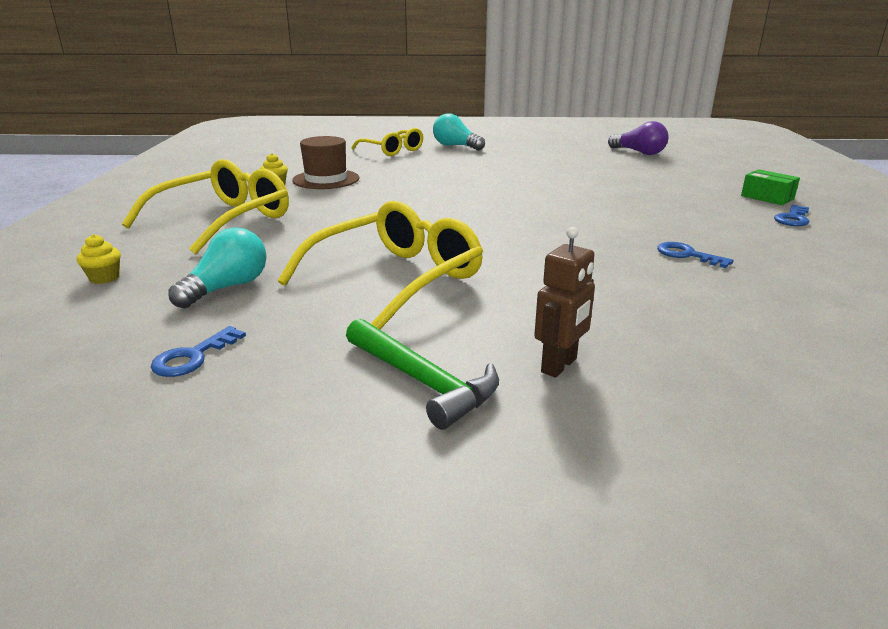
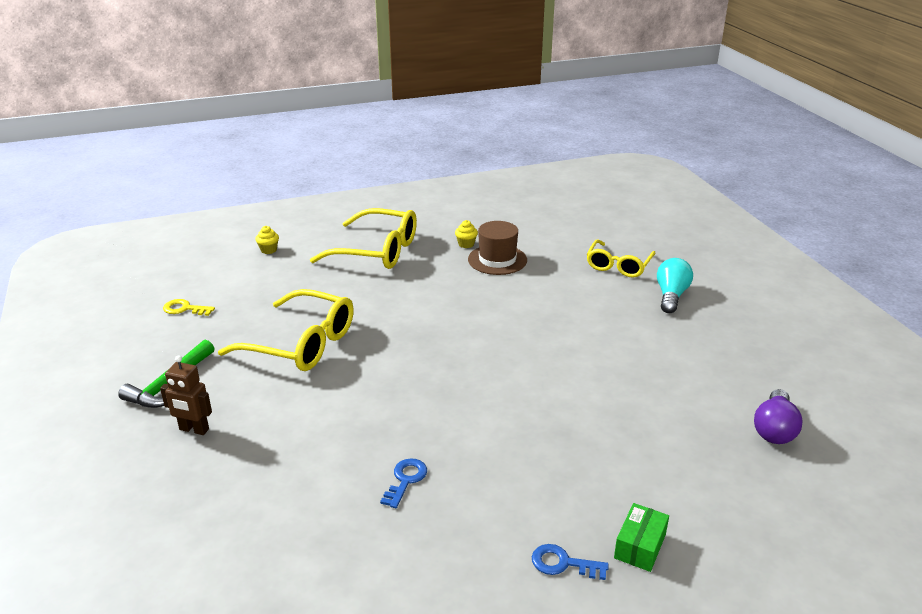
camera: 70 degrees right, 5 degrees up
(193, 357) = (184, 309): blue key -> yellow key
(227, 288) = (268, 290): turquoise light bulb -> none

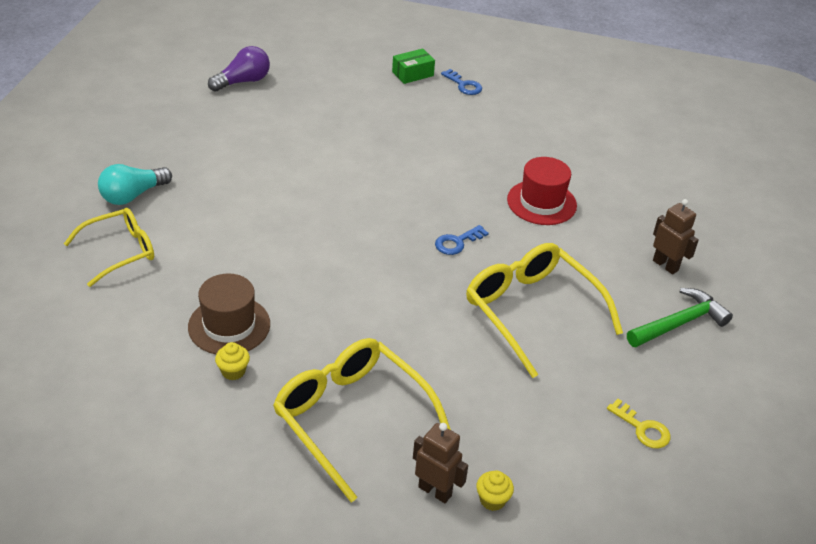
camera: 150 degrees left, 10 degrees up
(304, 243) = (435, 491): none -> brown robot
(350, 439) = (541, 202): none -> red hat
(405, 480) = (520, 160): blue key -> blue key (457, 242)

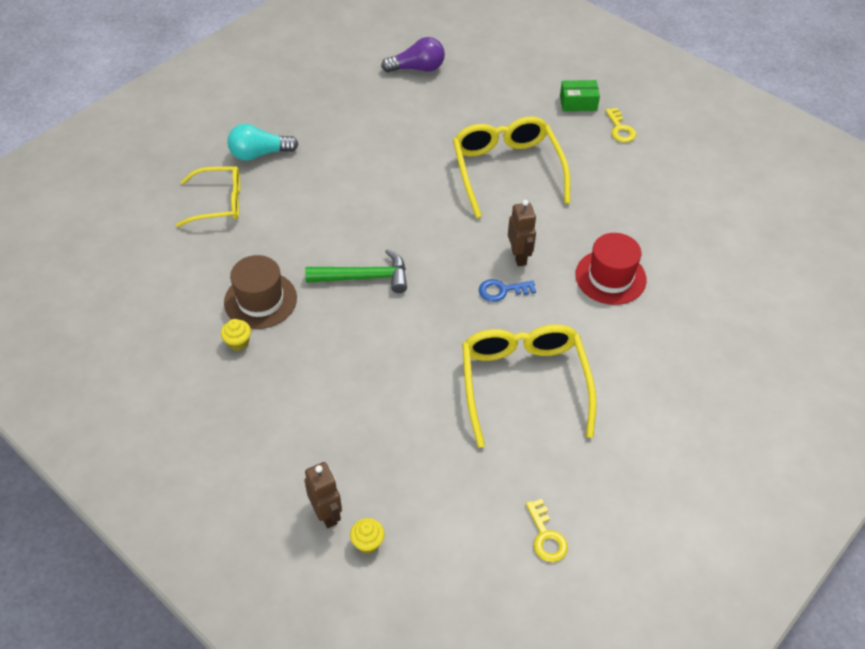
camera: 30 degrees right, 10 degrees up
(351, 417) = (303, 420): yellow glasses -> yellow glasses (507, 170)
(464, 85) = (620, 129): blue key -> yellow key
(665, 265) = (688, 385): brown robot -> brown robot (519, 256)
(679, 323) = (659, 449): green hammer -> green hammer (365, 277)

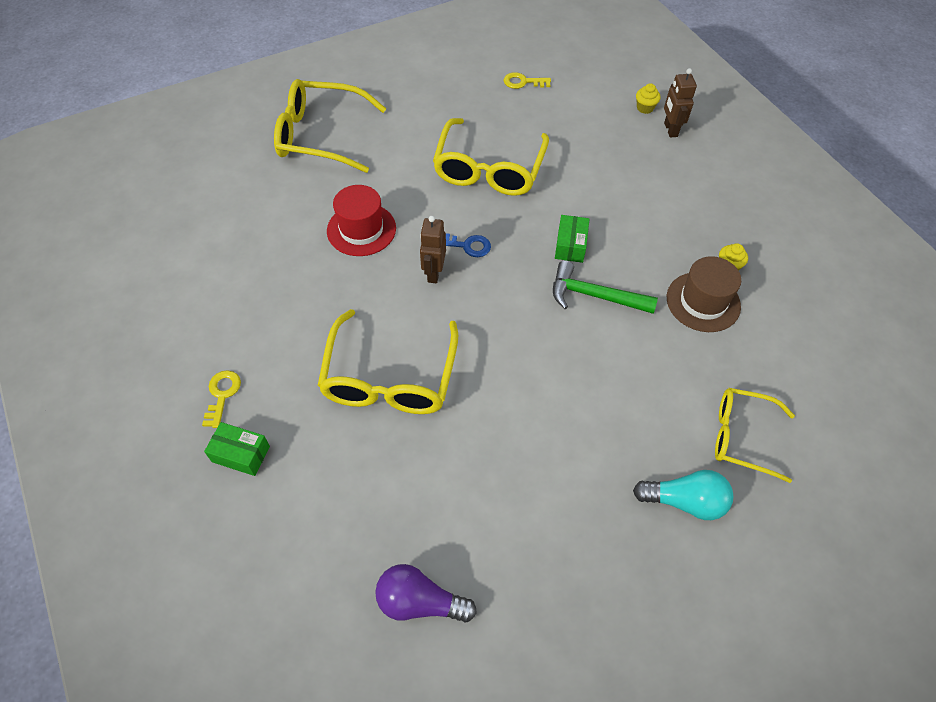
camera: 160 degrees left, 5 degrees up
(402, 320) = (570, 245): none -> green box
(546, 536) = (523, 82): yellow key -> yellow key turned 90 degrees counterclockwise
(731, 369) = (320, 136): none -> yellow glasses

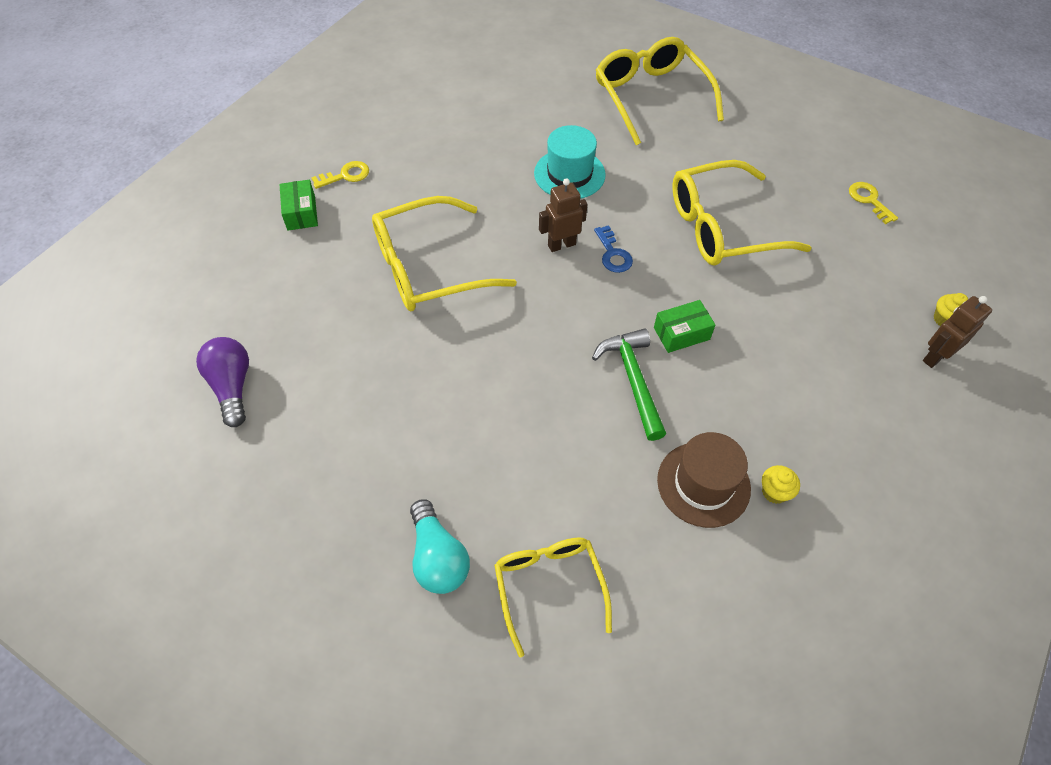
camera: 60 degrees right, 0 degrees up
(361, 229) = (569, 174): red hat -> turquoise hat

